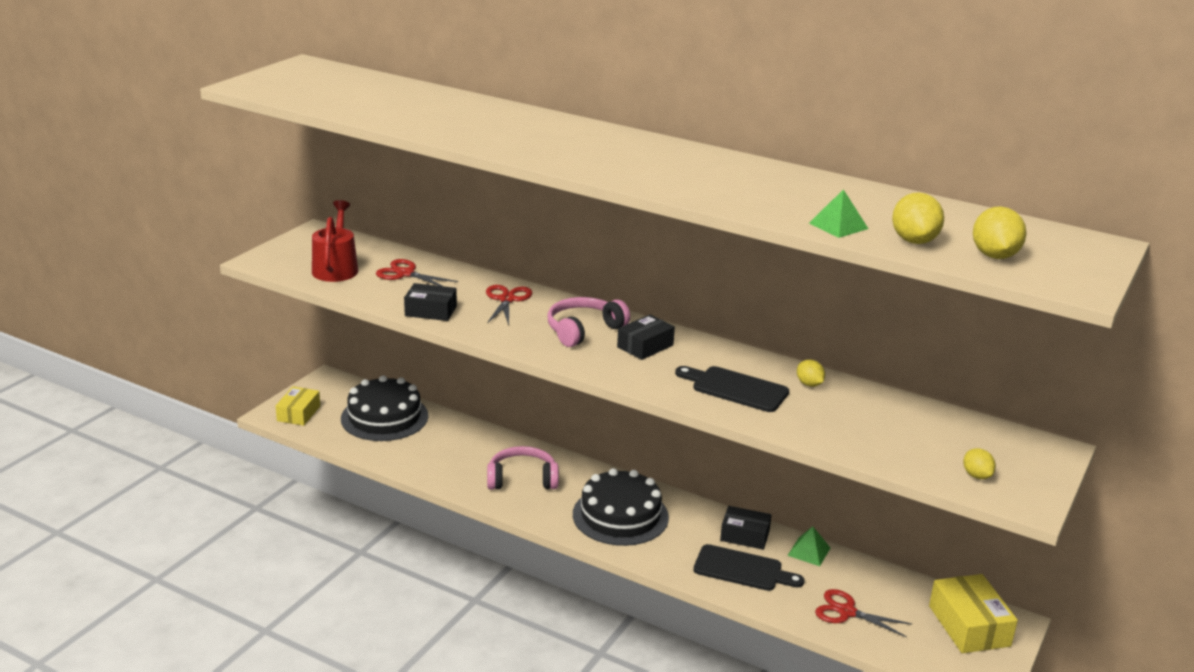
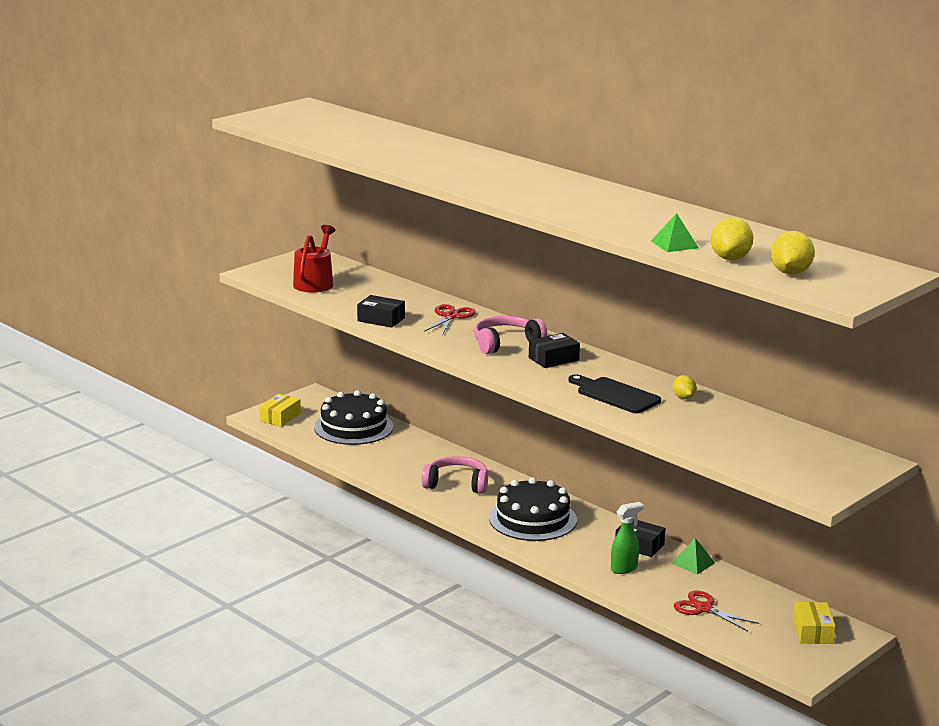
camera: 15 degrees right, 5 degrees down
(405, 274) = (372, 291): red scissors -> none
(742, 569) = (624, 568): black cutting board -> green spray bottle
(969, 626) = (813, 631): yellow box -> yellow box, size x0.67
(976, 475) = (789, 472): yellow lemon -> none

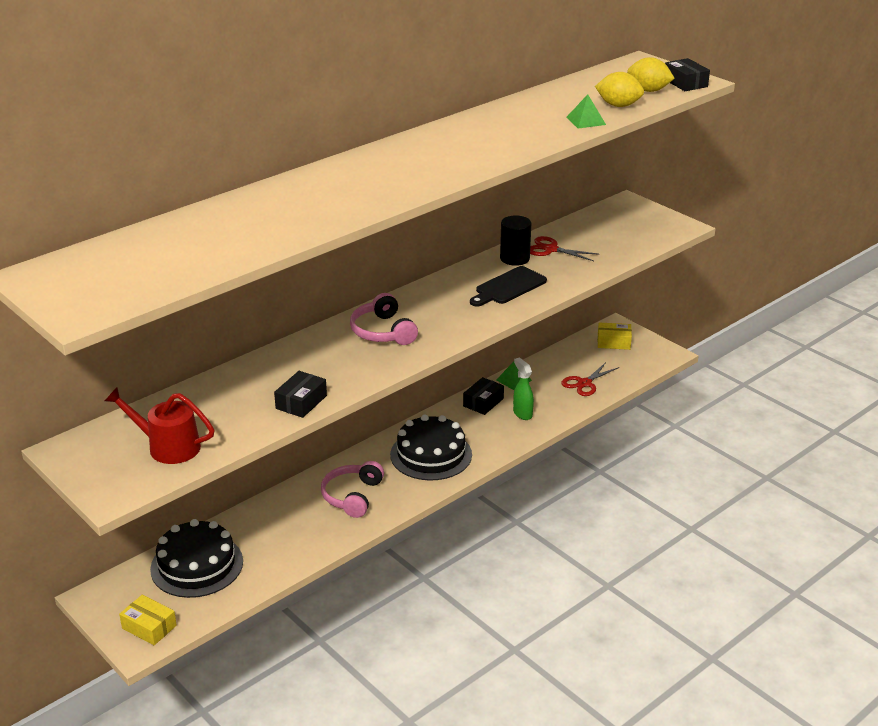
camera: 85 degrees left, 10 degrees up
(451, 316) = (303, 359): red scissors -> red scissors (551, 249)
(553, 359) = (425, 310): black box -> black box (685, 83)
(683, 398) = (514, 258): yellow lemon -> black cylinder

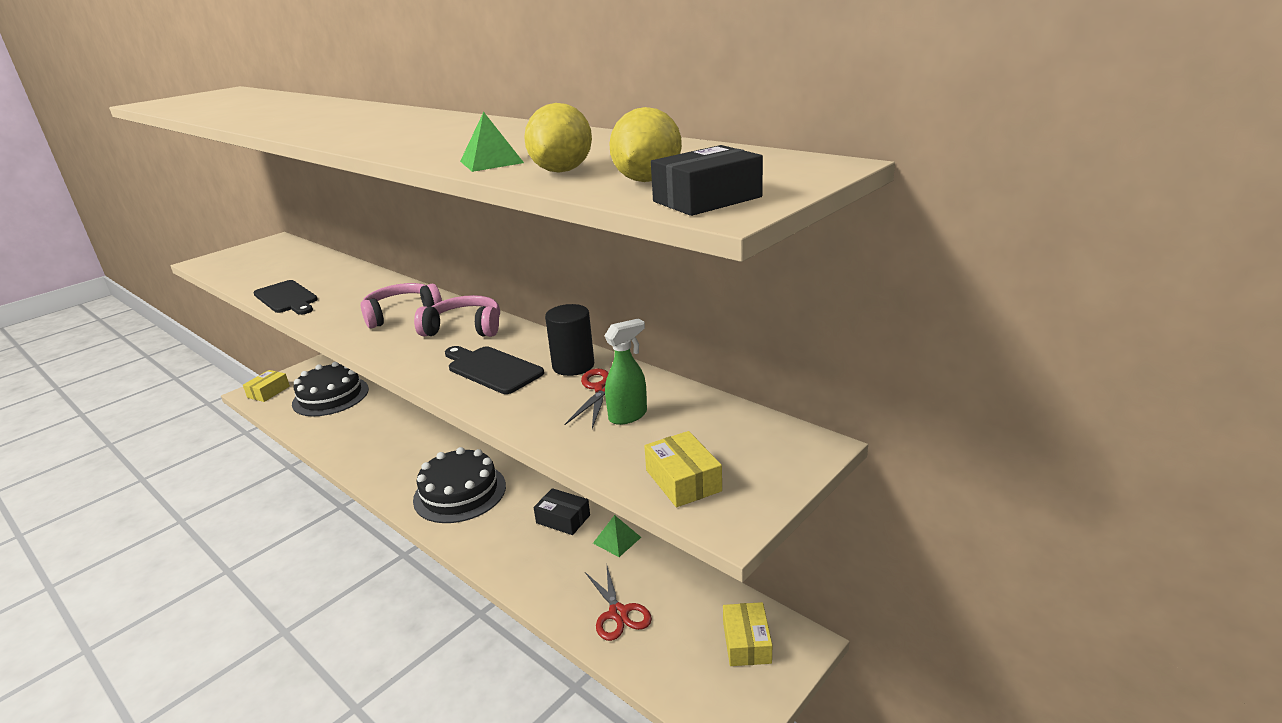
camera: 85 degrees right, 5 degrees down
(168, 447) = (253, 266): red watering can -> none
(301, 402) = (287, 298): black box -> black cutting board
(352, 496) = (399, 453): pink headphones -> pink headphones (464, 328)
(522, 413) = (539, 556): green spray bottle -> green spray bottle (628, 416)
(584, 383) = (618, 613): red scissors -> red scissors turned 150 degrees counterclockwise
(652, 234) = (683, 480): none -> yellow box

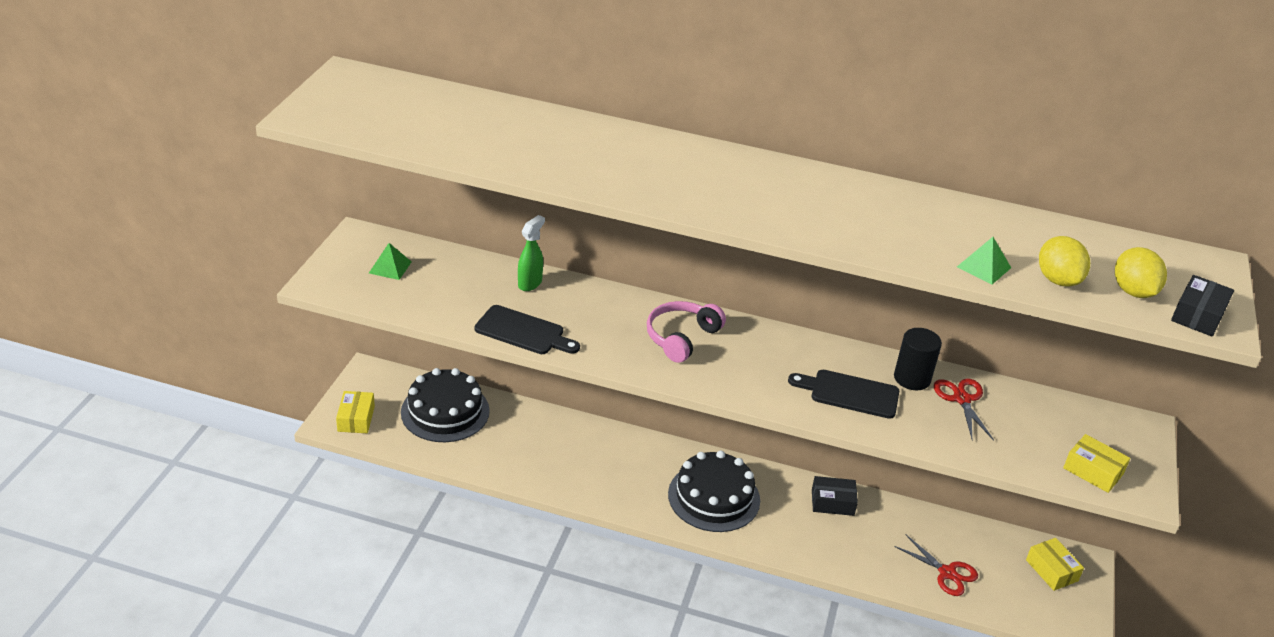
camera: 30 degrees left, 10 degrees up
(464, 328) = (767, 348): pink headphones -> none
(617, 540) = (894, 511): green pyramid -> green pyramid (390, 267)
(628, 416) = (1005, 422): green spray bottle -> green spray bottle (530, 283)

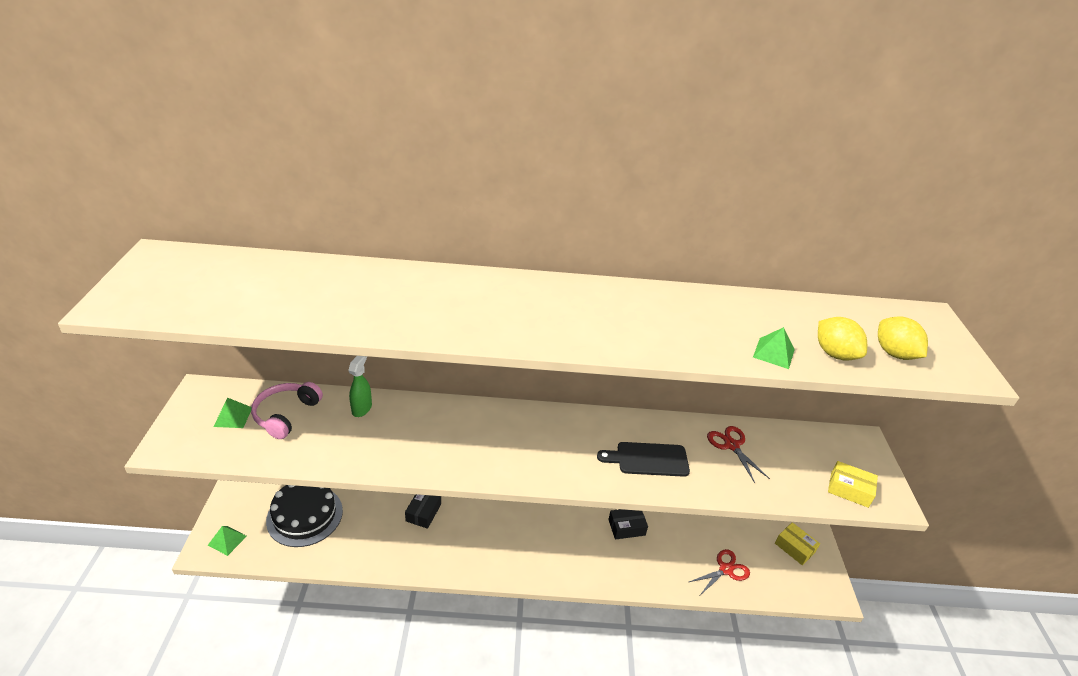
camera: 15 degrees left, 0 degrees up
(356, 419) = (227, 540): yellow box -> green pyramid
(523, 332) = (365, 458): black cutting board -> none
(681, 337) = (500, 435): pink headphones -> pink headphones (286, 414)
(714, 497) = (538, 545): black cake -> none
(912, 378) = (689, 434): black cylinder -> none
(947, 573) = (726, 570): red scissors -> red scissors turned 60 degrees counterclockwise
(1198, 315) = (952, 366): black box -> black box (423, 512)

